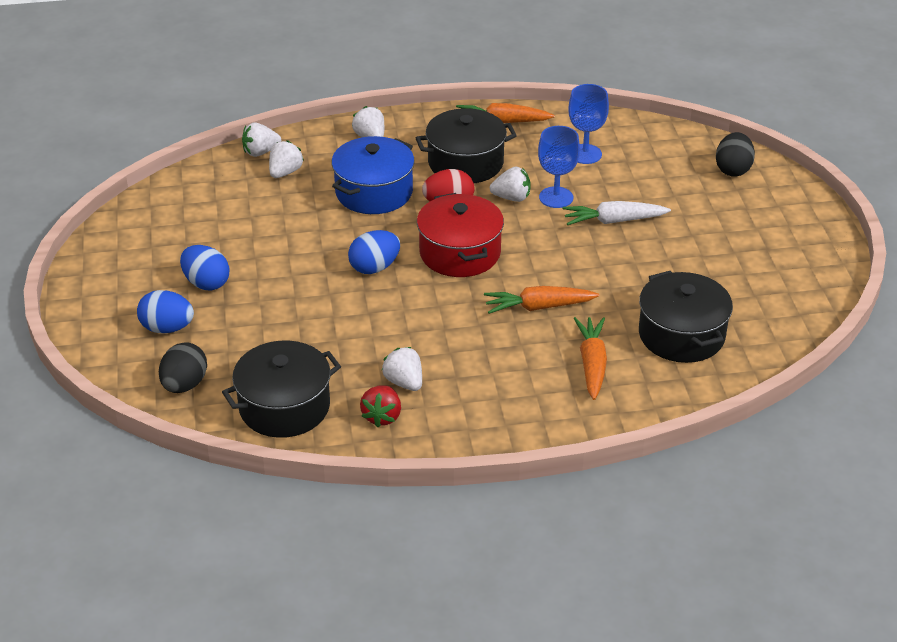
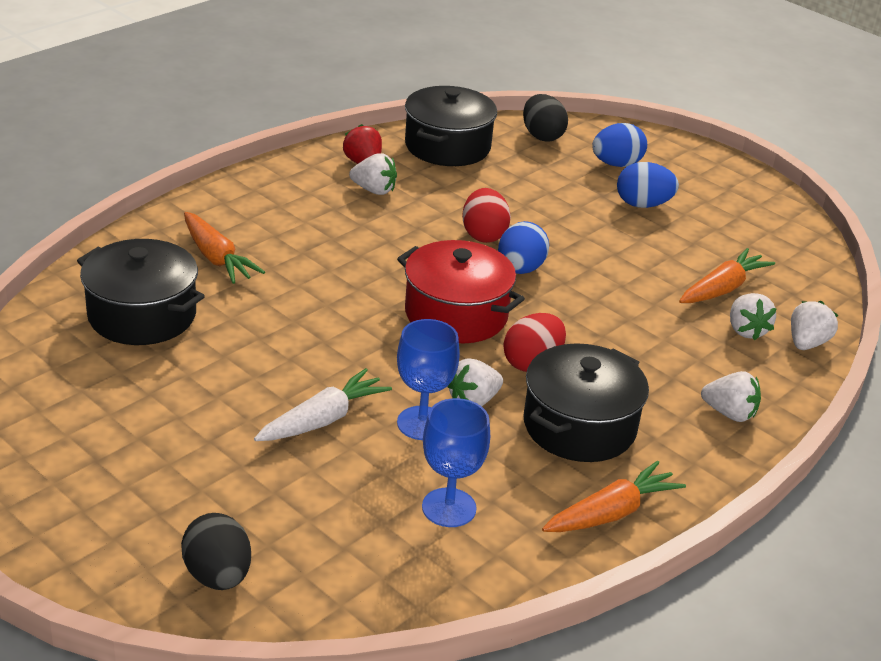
camera: 140 degrees right, 5 degrees down
(365, 305) = (483, 235): none -> red egg
(374, 192) = (627, 345): blue pot -> none
(538, 307) = (318, 290): orange carrot -> orange carrot (722, 288)

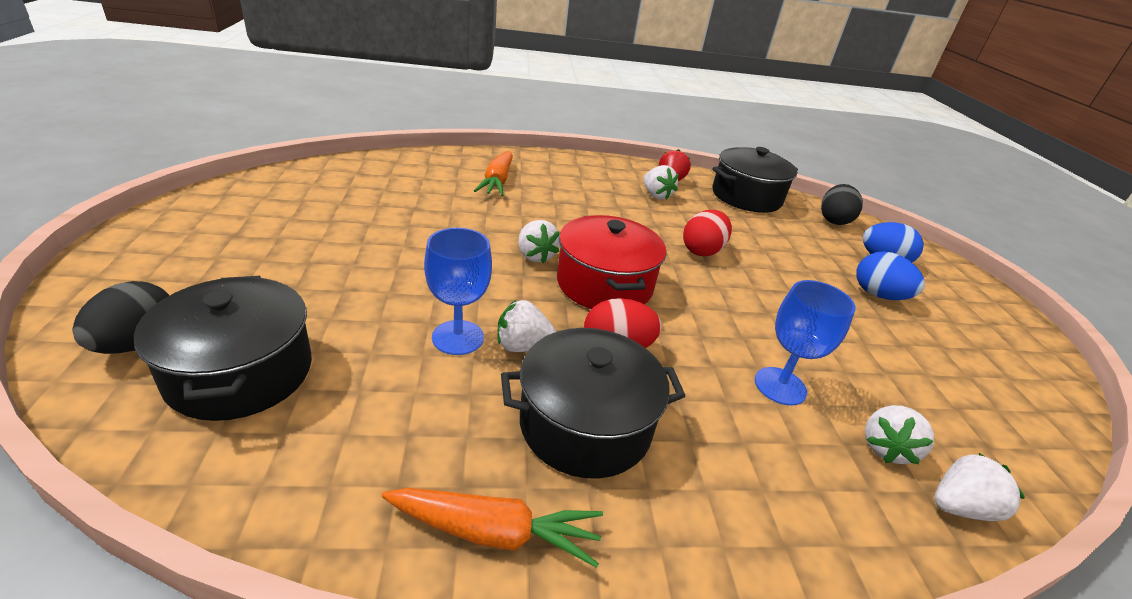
camera: 40 degrees right, 0 degrees up
(142, 315) = (405, 185): black pot -> black pot (240, 372)
(323, 419) = (396, 292): white carrot -> none
(449, 508) = (366, 413): blue goblet -> blue goblet (780, 386)
(520, 269) = (701, 283): blue egg -> none
(722, 288) = (896, 396): orange carrot -> none
(729, 413) = (770, 520): white strawberry -> white strawberry (535, 256)

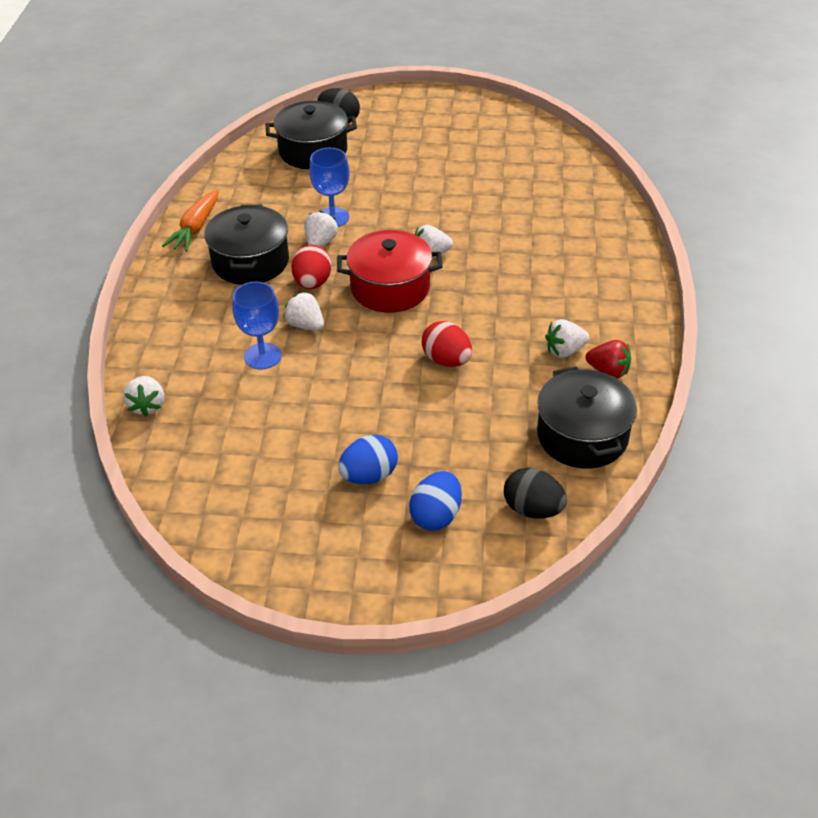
camera: 105 degrees right, 10 degrees up
(497, 181) = (566, 240): orange carrot -> none
(886, 448) = (197, 390): white strawberry -> white strawberry (305, 325)

